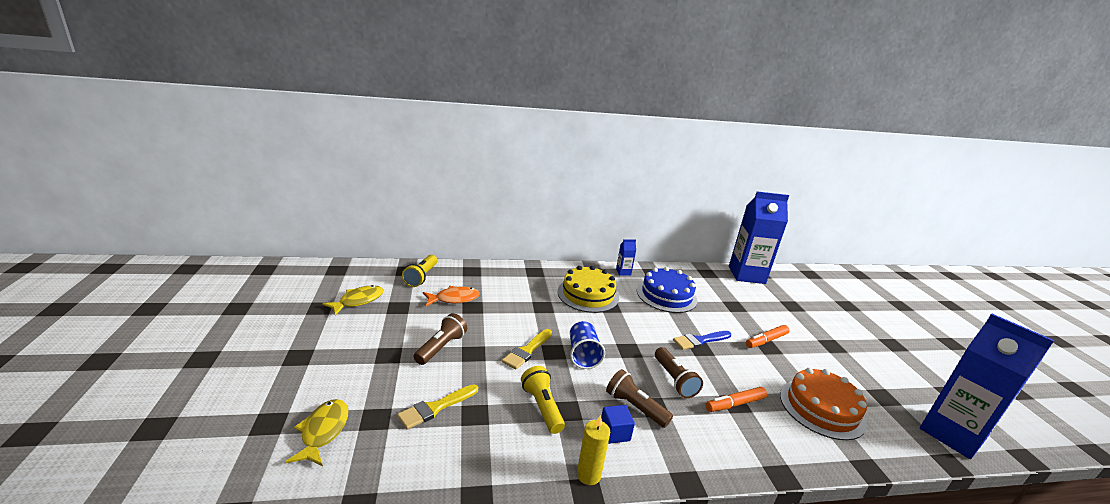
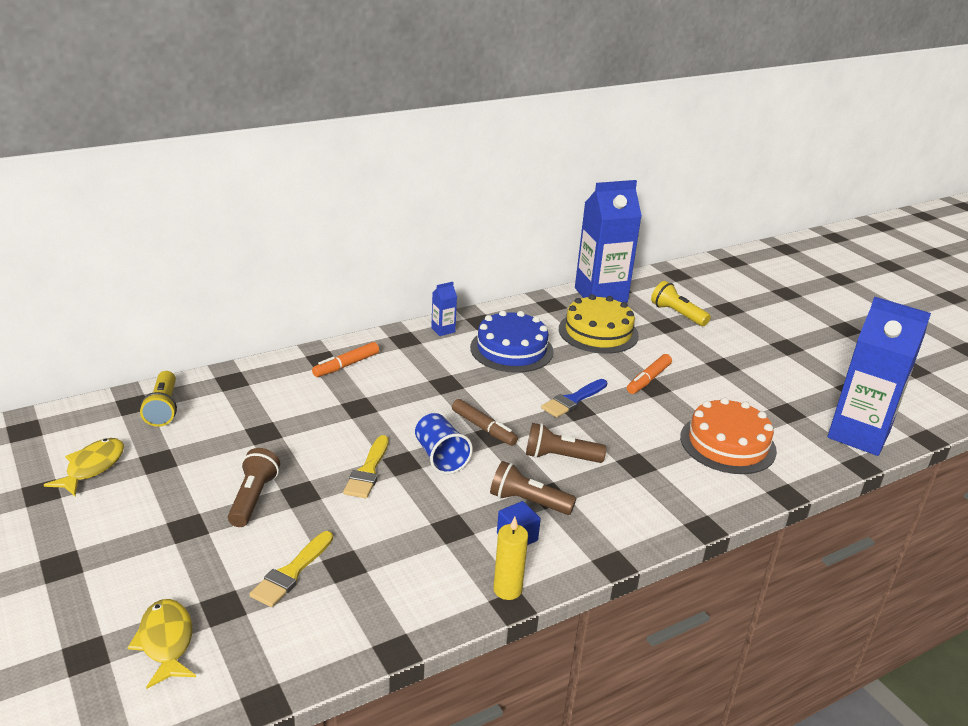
camera: 20 degrees left, 5 degrees up
(454, 299) = (231, 427): orange fish -> none
(542, 407) = (421, 533): yellow flashlight -> yellow flashlight (677, 314)
(588, 294) = (410, 374): yellow cake -> yellow cake (598, 332)
(623, 343) = (483, 428): none -> brown marker
(674, 380) = (560, 457): brown flashlight -> brown flashlight turned 135 degrees clockwise
(735, 404) = (636, 466): orange marker -> orange marker (346, 365)

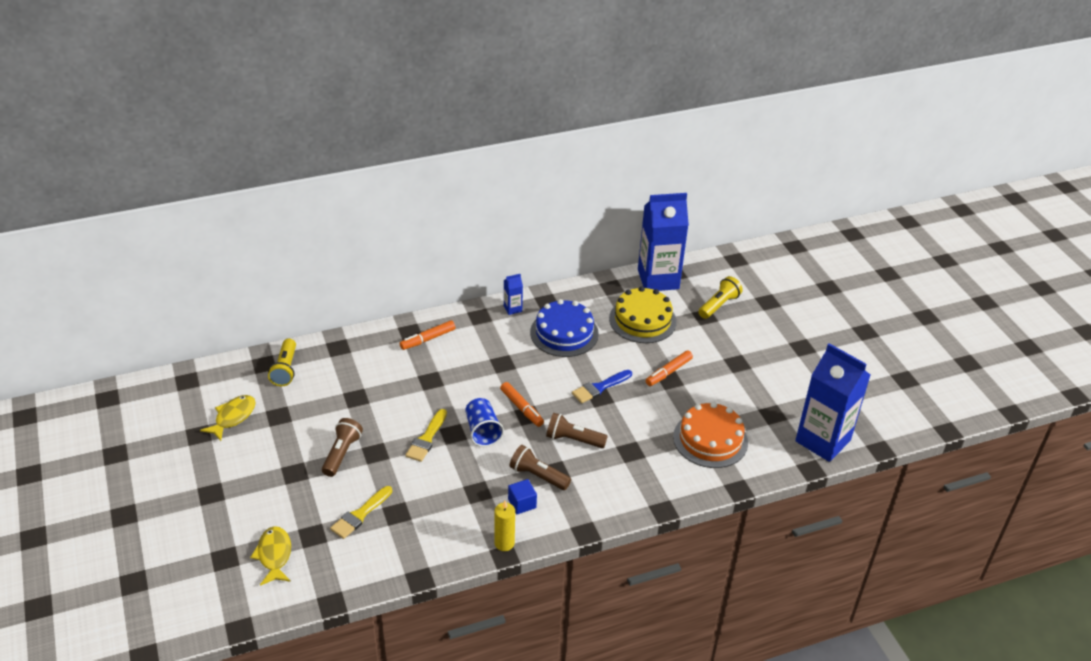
camera: 10 degrees right, 10 degrees up
(483, 428) = (521, 408): brown marker -> orange marker
(677, 314) = (719, 305): yellow flashlight -> yellow flashlight turned 75 degrees clockwise

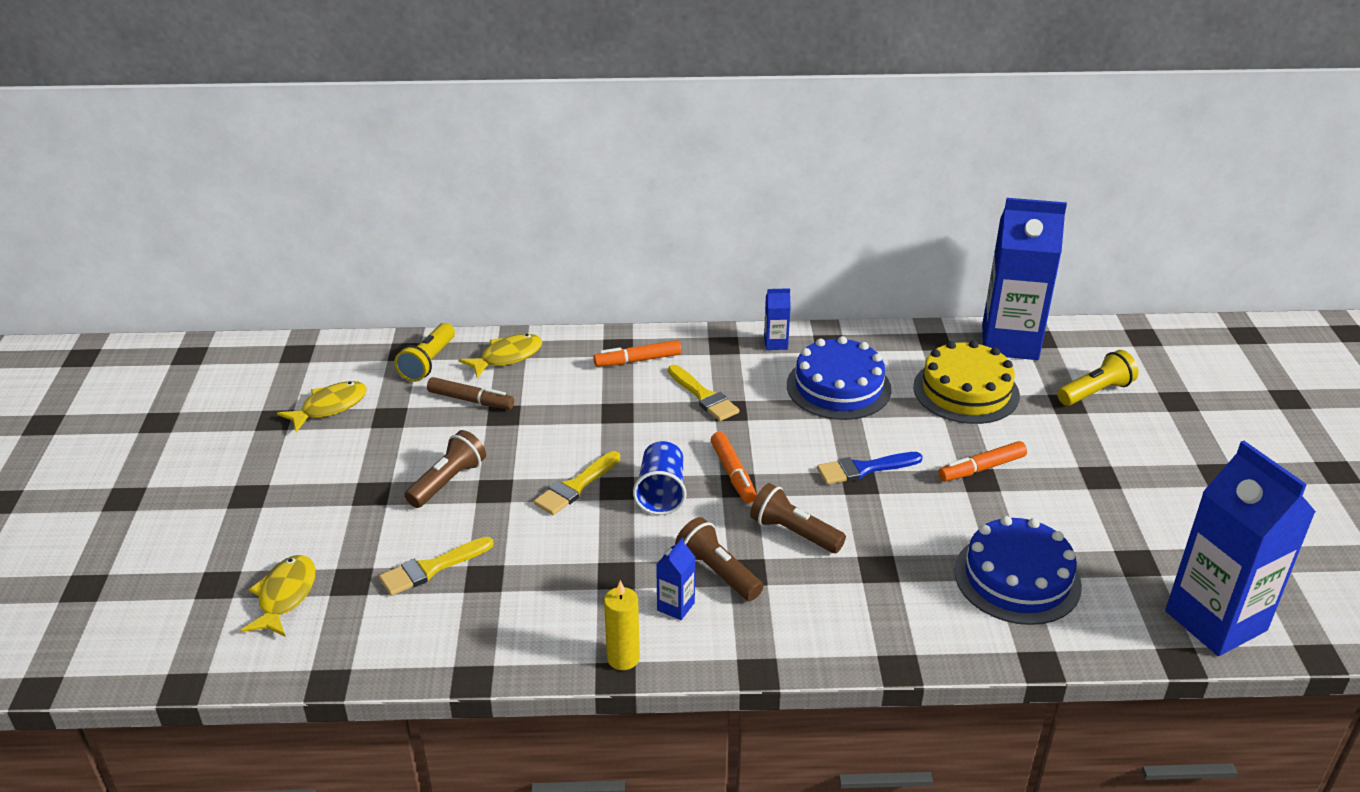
camera: 20 degrees right, 5 degrees down
(329, 392) = (471, 400): none -> brown marker
(338, 354) = (507, 357): none -> yellow fish
(481, 357) = (703, 396): none -> yellow brush
(522, 503) = (676, 606): blue cube -> blue carton
(710, 439) = (1017, 578): orange cake -> blue cake

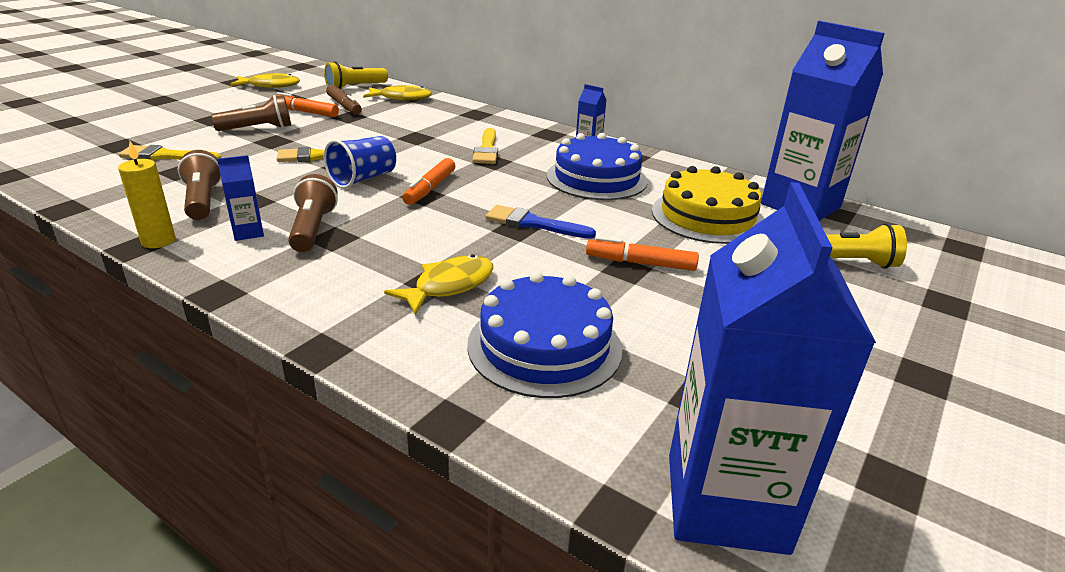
camera: 35 degrees right, 5 degrees down
(285, 596) = (79, 137): yellow fish -> yellow fish (449, 286)
(638, 360) = (476, 122): orange marker -> orange marker (305, 112)
(794, 532) = (409, 233): brown flashlight -> brown flashlight (203, 201)

